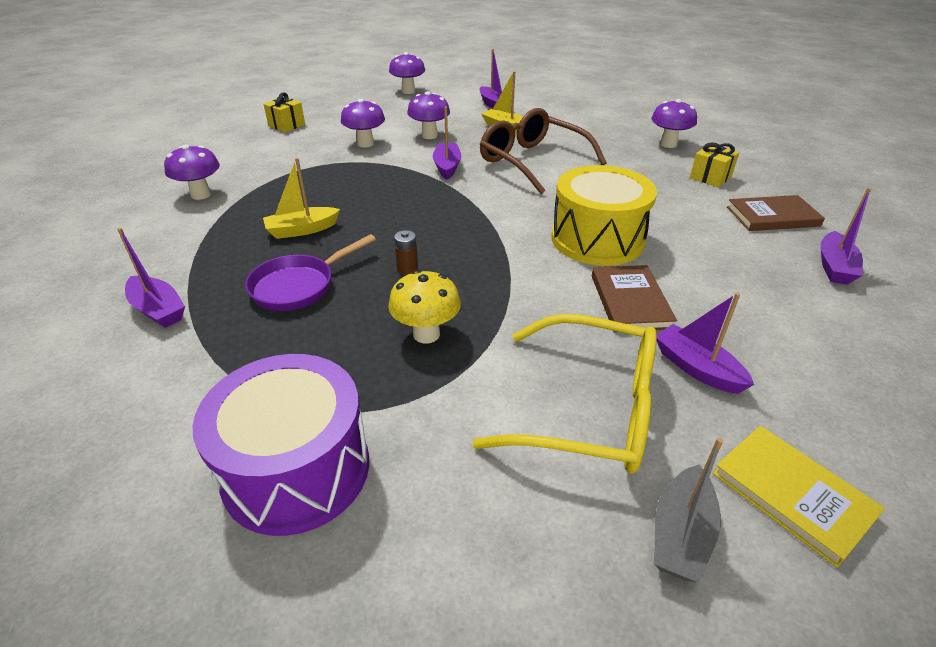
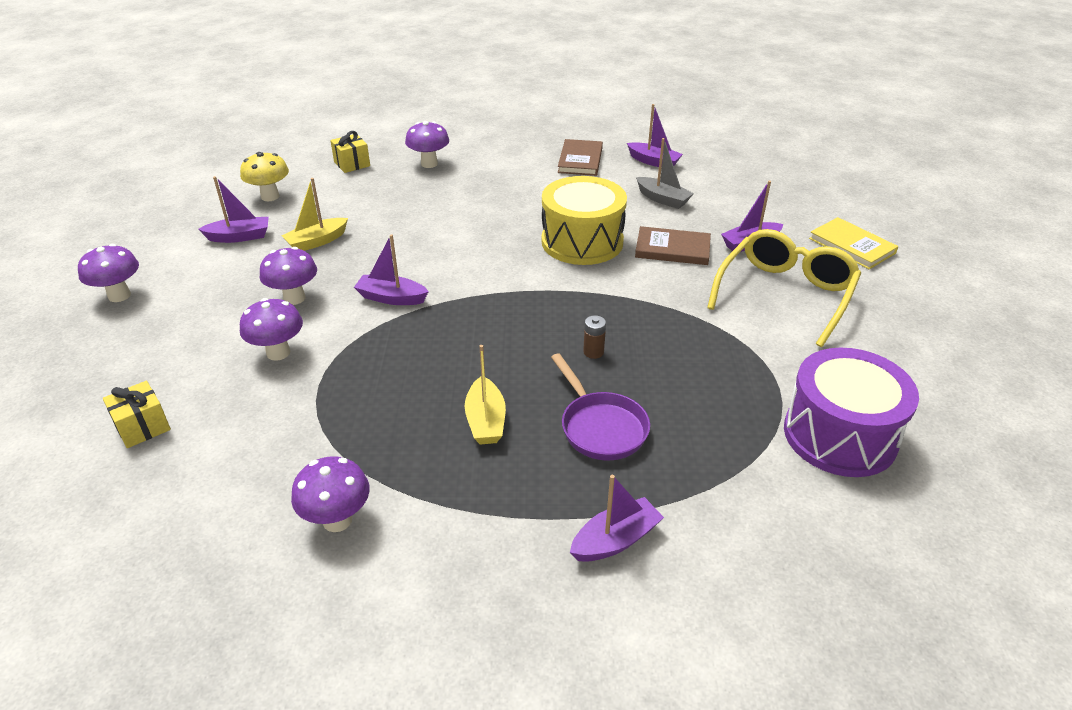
camera: 75 degrees left, 0 degrees up
(426, 334) = (694, 353): yellow mushroom -> yellow mushroom (270, 196)
(532, 161) = (415, 242): brown glasses -> none
(680, 534) = (880, 288): grey boat -> grey boat (662, 199)
(710, 177) = (505, 164): yellow gift -> yellow gift (352, 164)
(792, 494) = (852, 246): yellow book -> yellow book turned 75 degrees clockwise

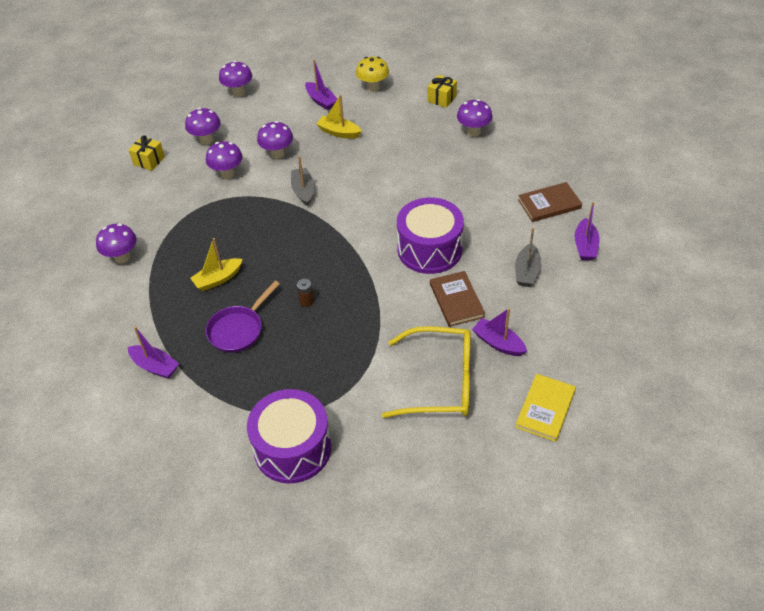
camera: 65 degrees right, 10 degrees up
(178, 353) = (206, 140): none -> purple mushroom
(391, 298) = (303, 191): purple boat -> grey boat
(582, 242) = (429, 249): yellow drum -> purple drum

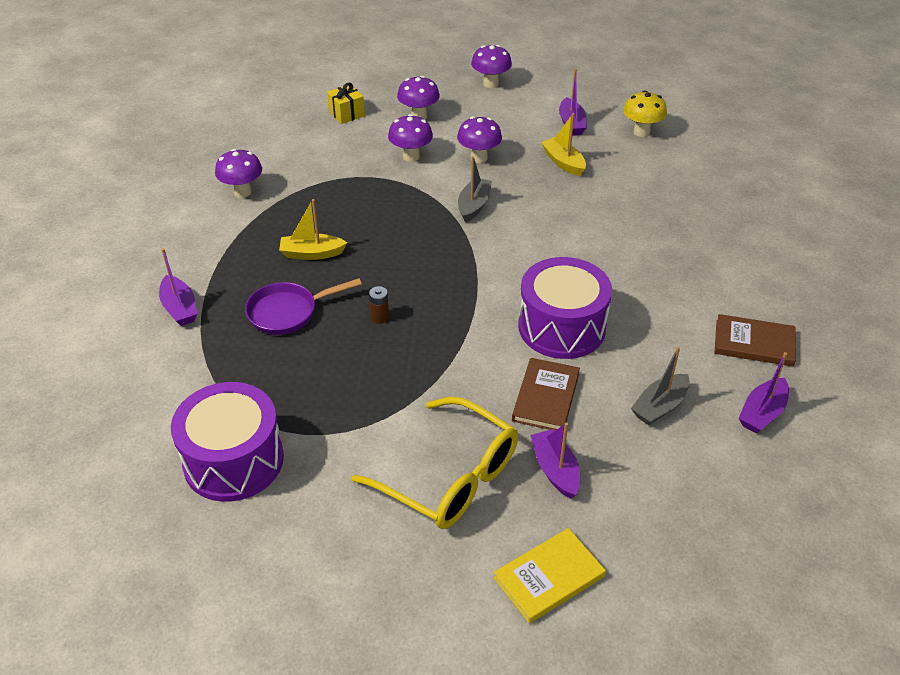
camera: 30 degrees right, 5 degrees down
(442, 98) = (714, 173): yellow gift -> none
(473, 132) = (723, 223): purple mushroom -> none

